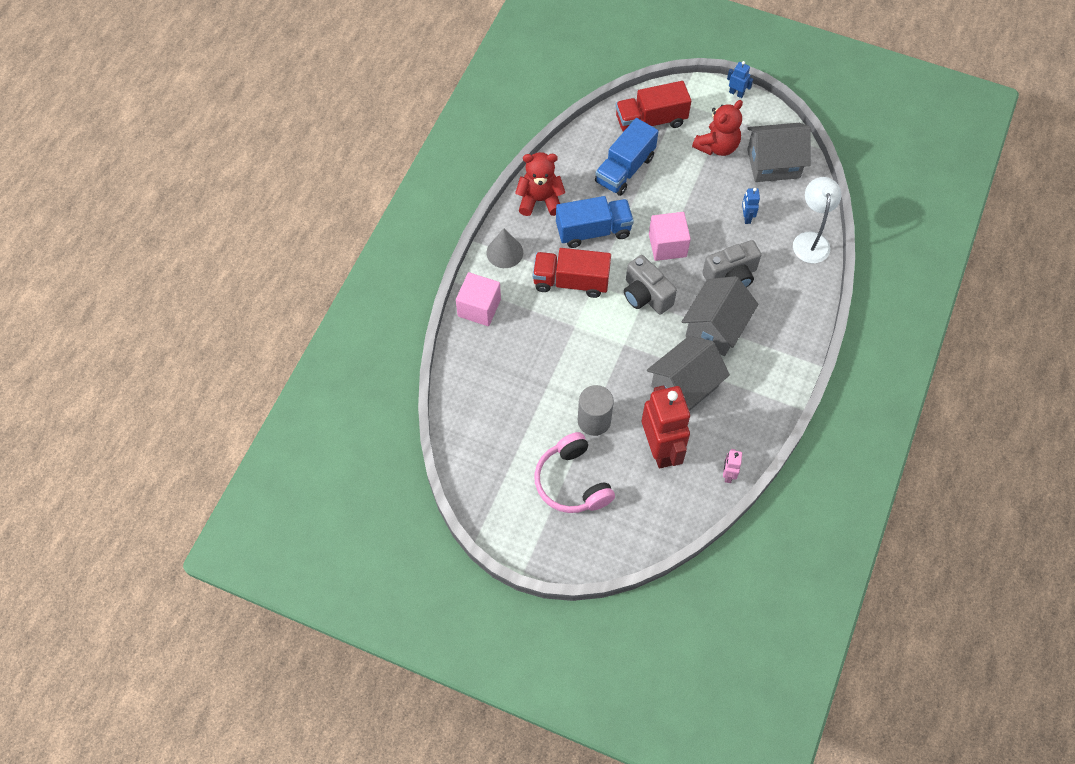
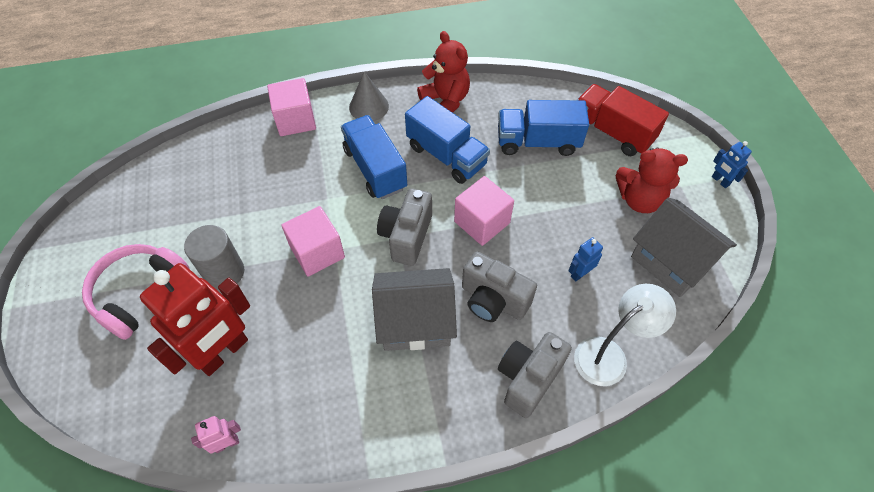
camera: 55 degrees right, 5 degrees down
(571, 281) = (375, 169): red truck -> blue truck
(619, 355) = (317, 252): none -> pink cube
(684, 386) = (319, 332): grey house -> none
(736, 93) = (720, 181): blue robot -> blue robot turned 150 degrees clockwise
(796, 291) = (528, 378): none -> grey camera

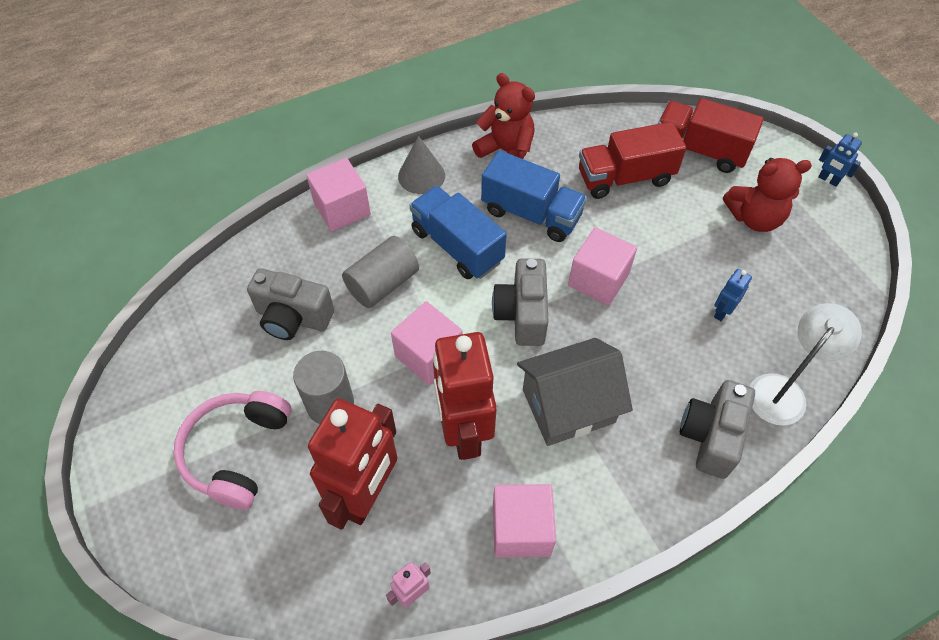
camera: 15 degrees left, 0 degrees up
(304, 186) = (383, 284): none -> grey cylinder
(320, 321) = (463, 432): none -> red robot
(336, 414) = (521, 529): none -> pink cube
(493, 300) = (642, 362): grey camera -> grey camera (293, 318)
(538, 142) = (625, 177): blue truck -> red truck
(671, 261) = (809, 276): grey house -> none

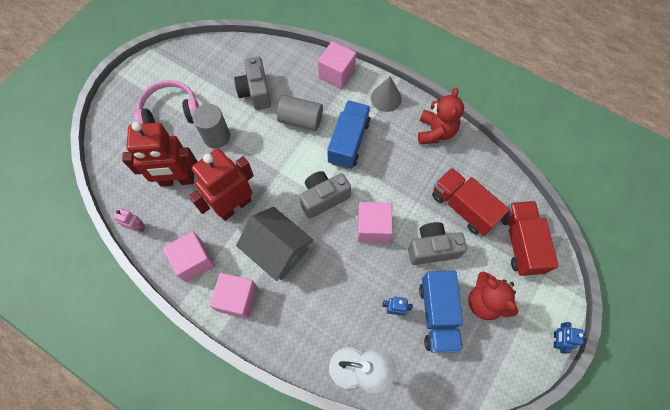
camera: 60 degrees right, 10 degrees up
(428, 355) = (270, 165): pink cube -> pink cube (237, 299)
(531, 214) = (397, 168): blue truck -> blue truck (437, 315)
(710, 436) = (301, 337): grey camera -> grey camera (432, 248)

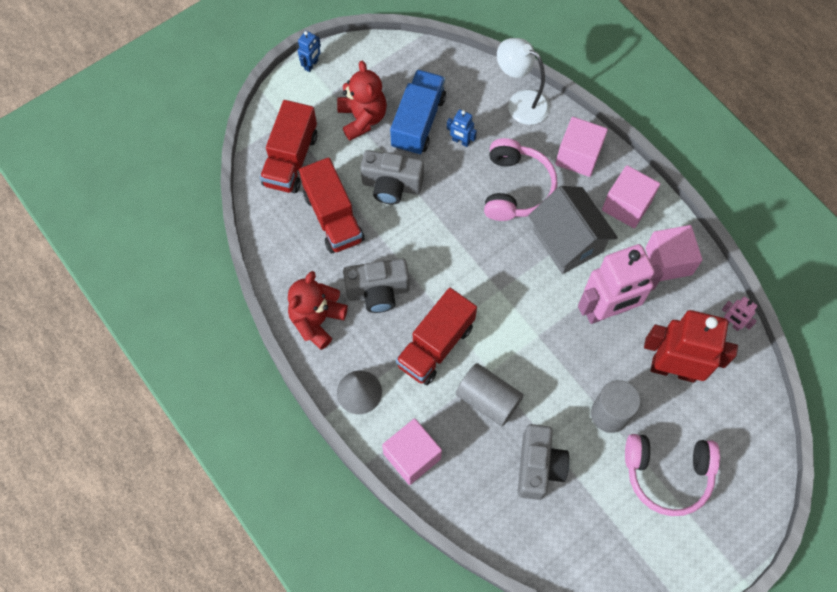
camera: 160 degrees left, 0 degrees up
(234, 206) = (607, 310): red robot -> pink robot
(323, 198) = (494, 283): grey camera -> grey camera (378, 292)
(333, 282) = (516, 188): none -> pink headphones
(348, 142) = (435, 345): blue truck -> red truck
(373, 227) = (448, 230): pink cube -> pink cube (578, 156)

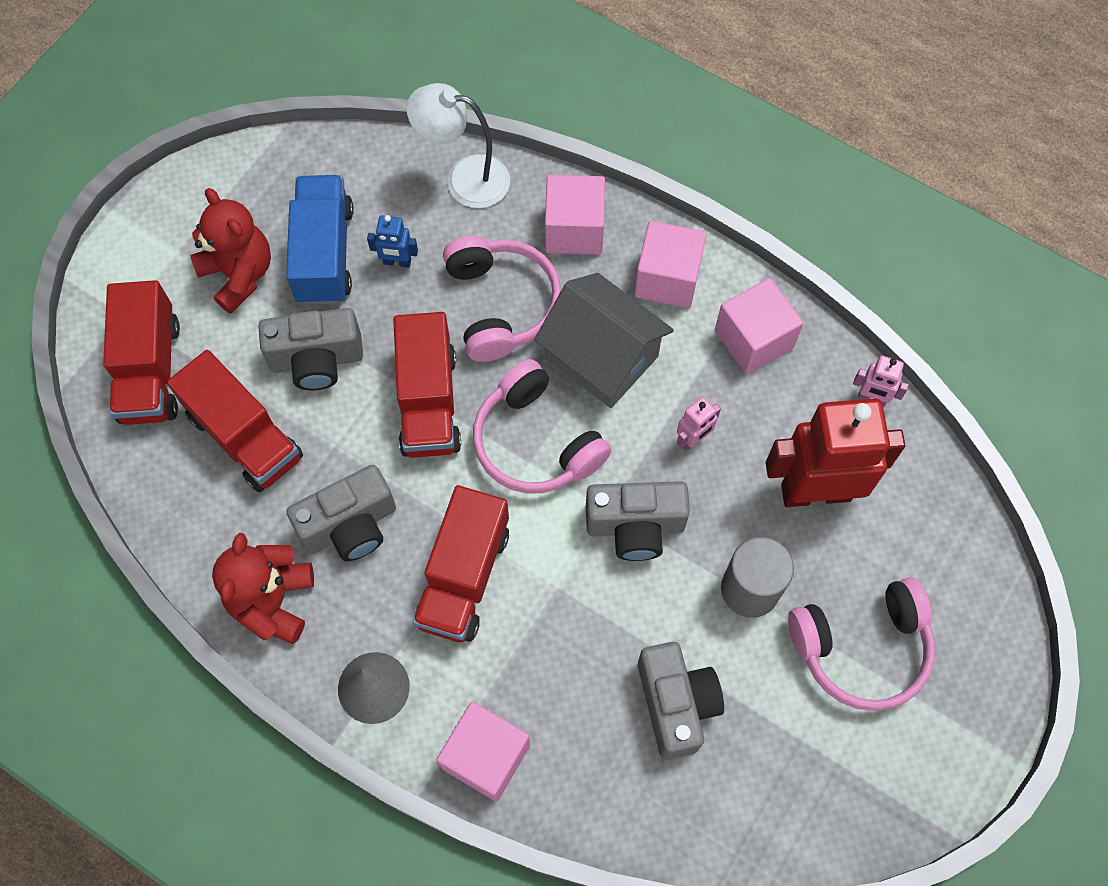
camera: 20 degrees left, 0 degrees up
(311, 65) = (135, 219): blue robot -> none
(450, 233) = (428, 402): none -> red truck
(488, 399) = (568, 630): grey cylinder -> none
(508, 279) = (536, 442): none -> pink headphones
(551, 351) = (635, 527): none -> grey camera
(607, 310) = (693, 439): pink robot -> pink robot, size x0.42

